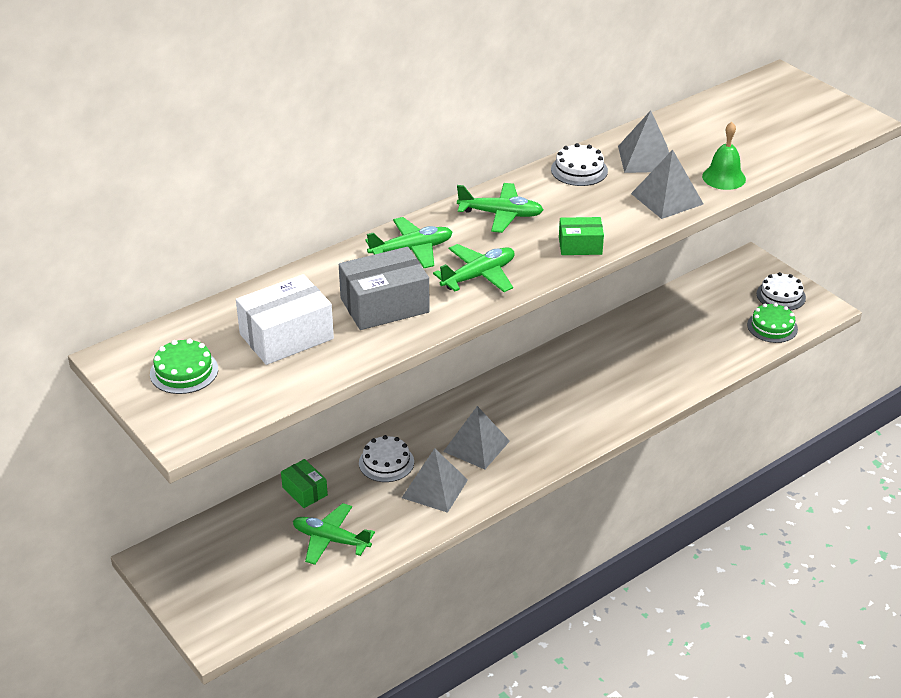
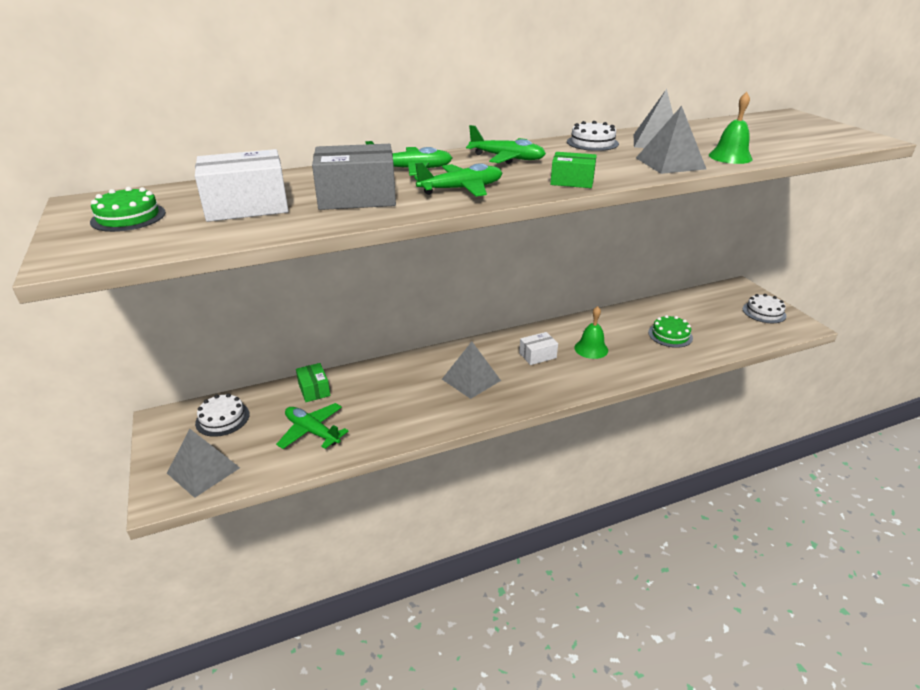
camera: 15 degrees right, 5 degrees down
(386, 462) = (391, 379): white cake -> white cake (222, 418)
(434, 488) = (421, 406): grey pyramid -> grey pyramid (203, 470)
(540, 401) = (537, 355): none -> white box
(597, 381) = (591, 349): none -> green bell
(772, 327) = (754, 332): green cake -> green cake (670, 335)

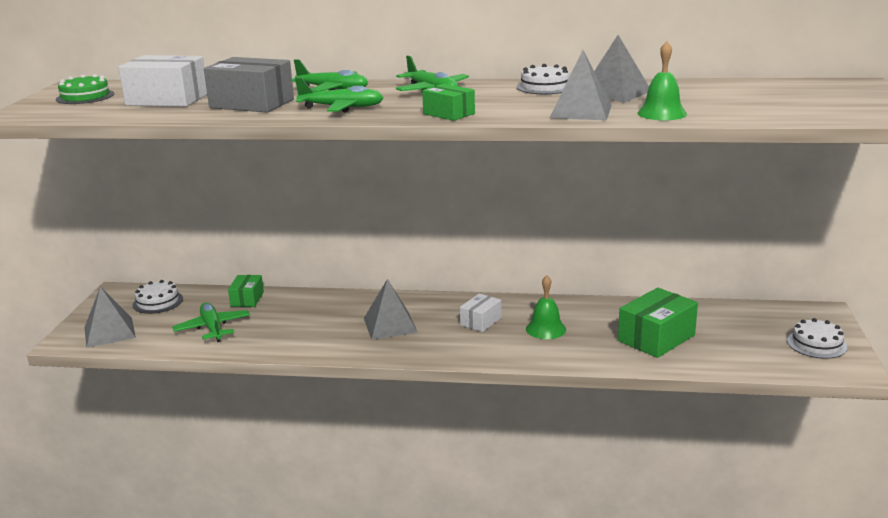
camera: 30 degrees right, 10 degrees down
(537, 355) = (481, 321): white box -> white box turned 60 degrees counterclockwise
(670, 335) = (656, 338): green cake -> green box

